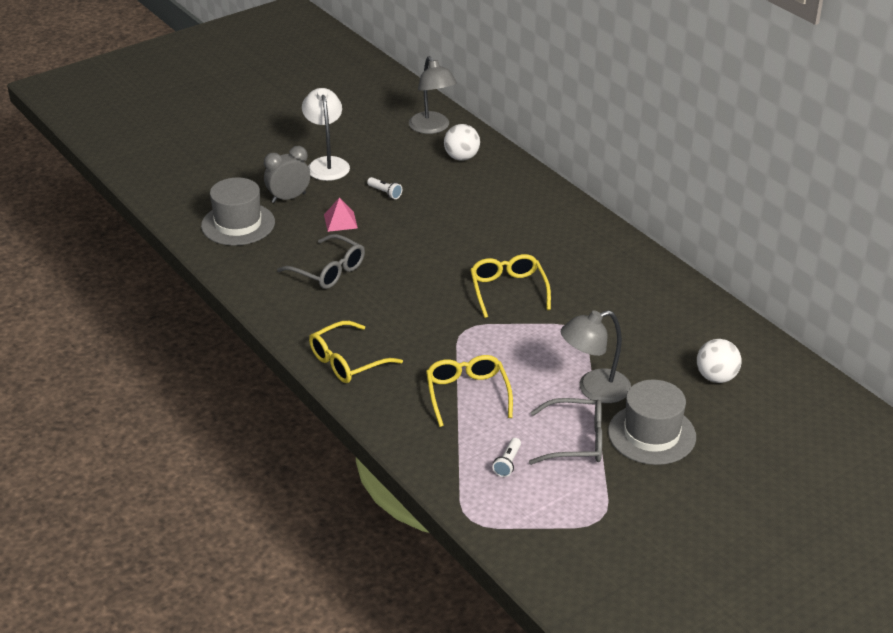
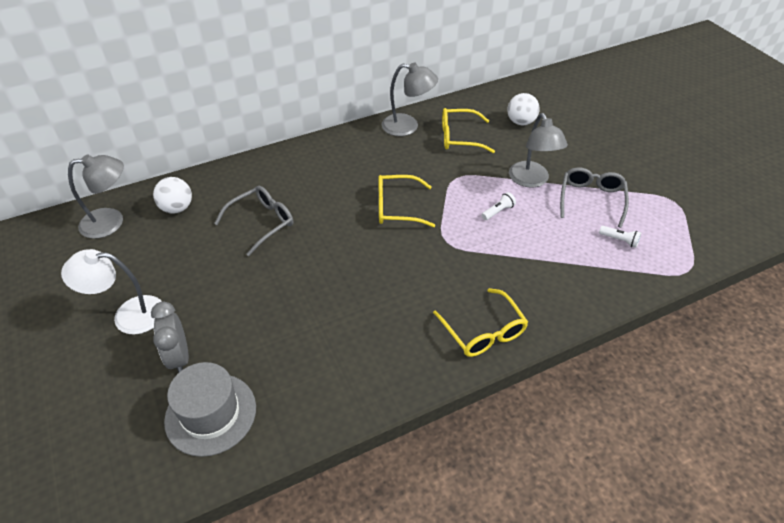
camera: 80 degrees left, 10 degrees up
(328, 271) = (331, 332): grey glasses -> grey glasses (262, 222)
(340, 221) = (246, 314): pink pyramid -> none
(385, 193) = (210, 272): white flashlight -> white flashlight (498, 211)
(467, 394) = (535, 252): yellow glasses -> yellow glasses (459, 137)
(651, 434) = (582, 161): grey hat -> none
(660, 283) = (408, 126): none -> grey lamp

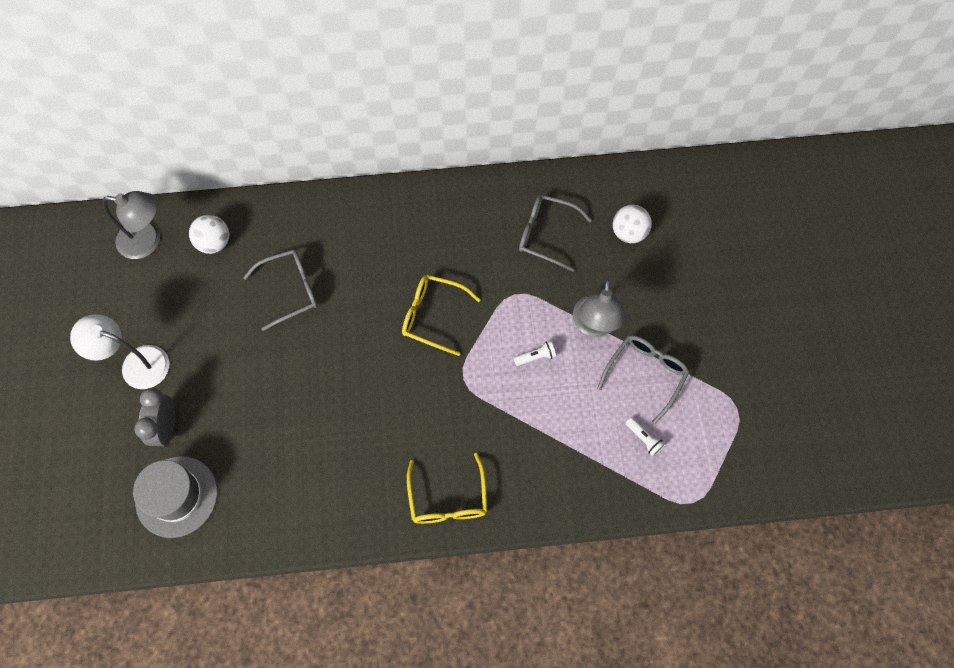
camera: 20 degrees right, 20 degrees up
(408, 126) = (496, 199): grey lamp -> none
(459, 137) = (546, 234): yellow glasses -> grey glasses

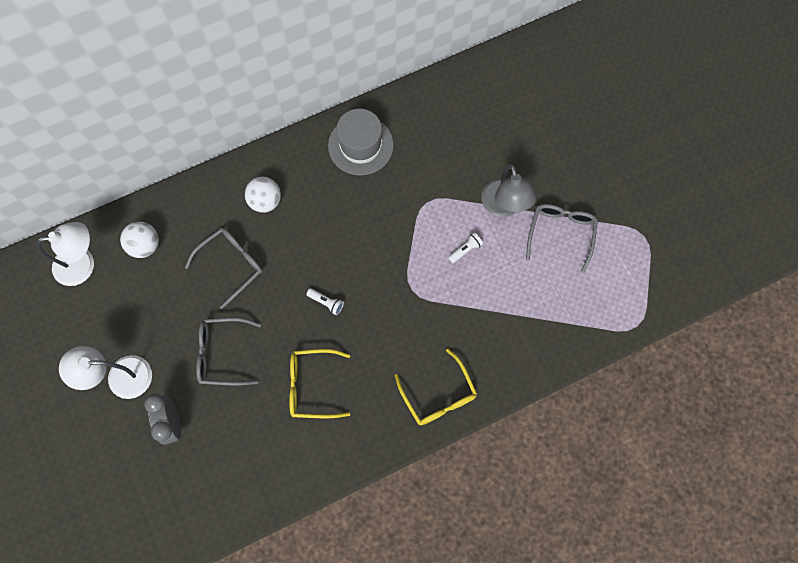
camera: 20 degrees left, 5 degrees up
(148, 241) = (83, 264): grey lamp -> white lamp
(176, 496) = (206, 478): grey hat -> grey hat (360, 145)
(433, 316) = (365, 245): yellow glasses -> yellow glasses (312, 385)
(546, 234) = (434, 141): grey glasses -> grey glasses (222, 354)
(628, 233) = (502, 117): white ball -> white ball (265, 201)
(644, 439) = (579, 288): white flashlight -> white flashlight (326, 302)

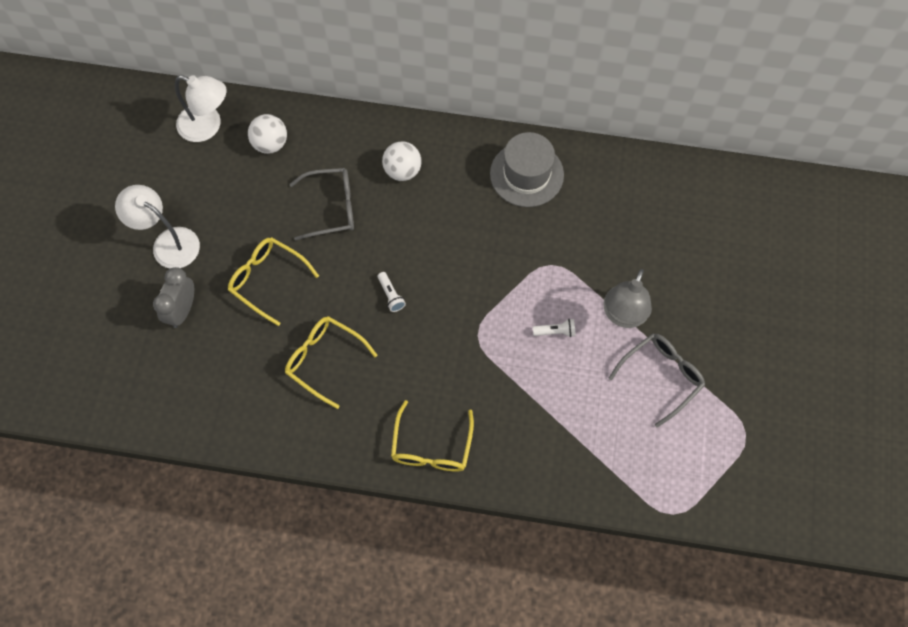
camera: 35 degrees right, 5 degrees down
(222, 354) = (267, 280): grey glasses -> yellow glasses

